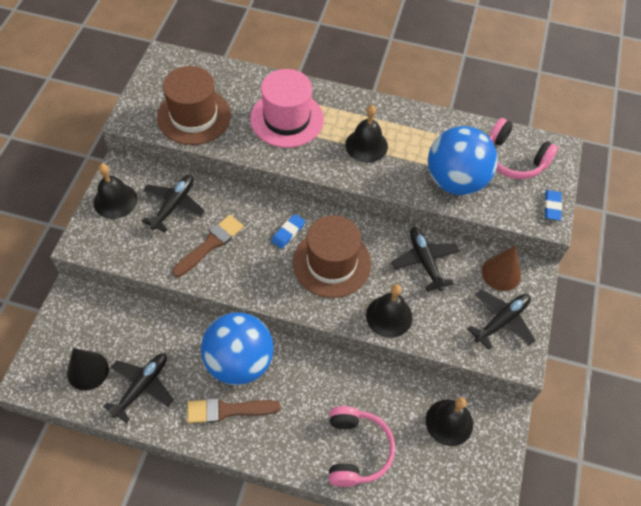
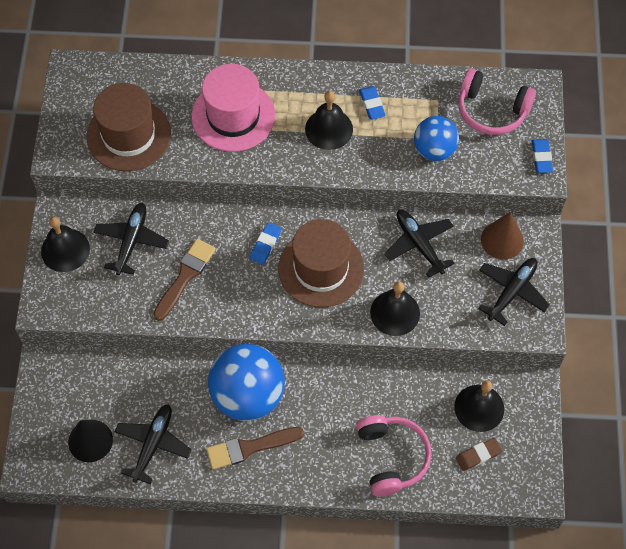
camera: 10 degrees left, 5 degrees up
(409, 133) = (372, 104): none -> blue eraser
(439, 467) = (478, 455): none -> brown eraser
(455, 181) = (434, 150): blue ball -> blue ball, size x0.61

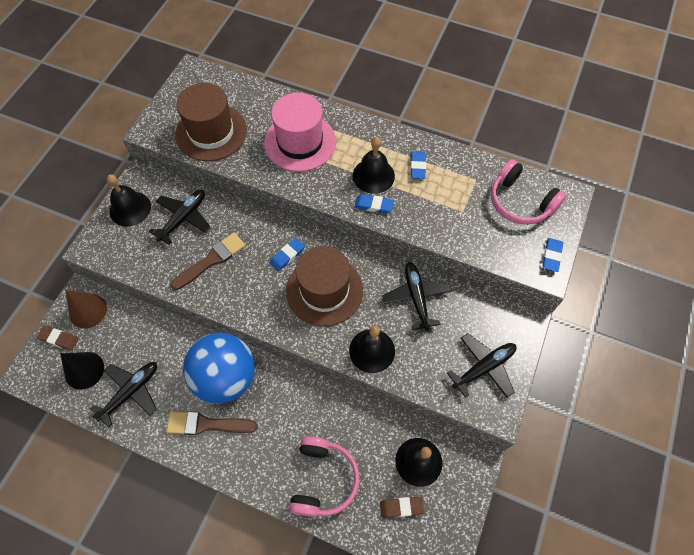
camera: 20 degrees right, 0 degrees up
(44, 419) = (59, 339): none -> brown eraser
(342, 161) = (373, 205): none -> blue eraser
(434, 150) = (457, 220): blue ball -> none
(502, 240) = (491, 317): brown cone -> brown cone (88, 311)

